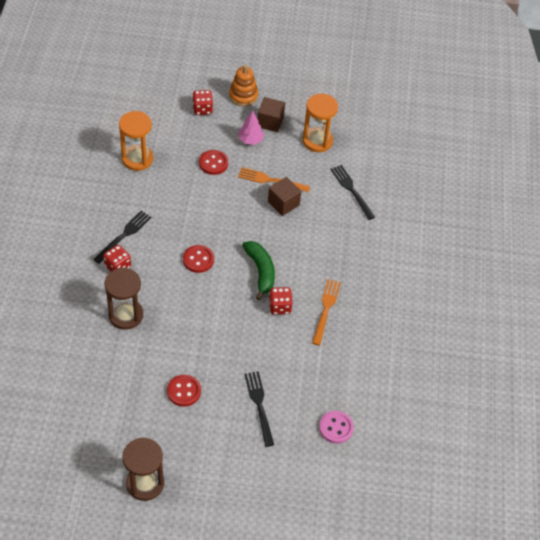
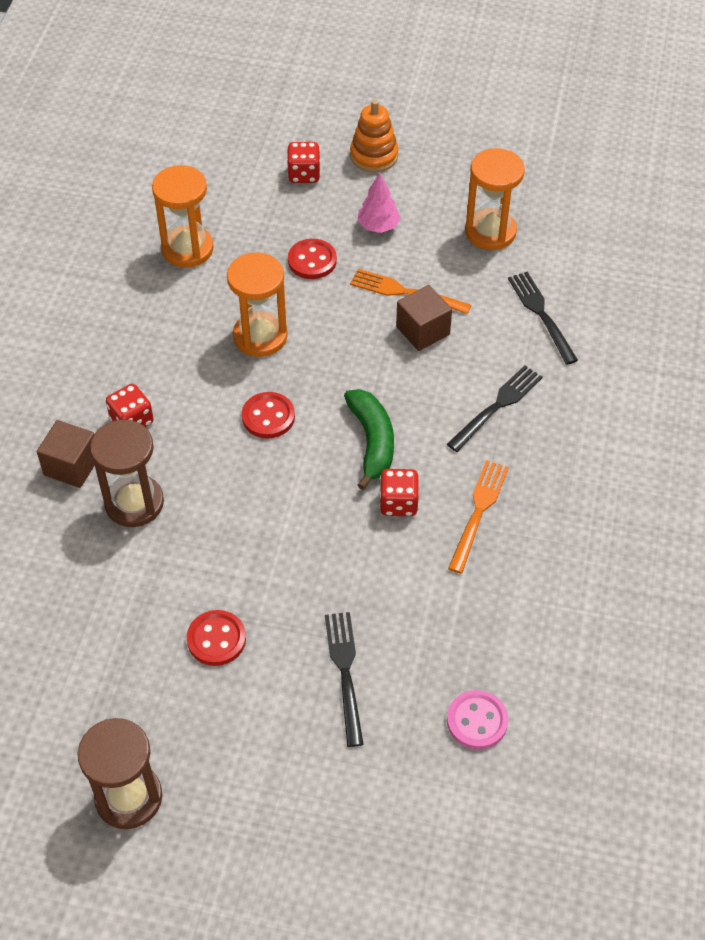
camera: 10 degrees right, 0 degrees up
(124, 235) = (148, 371): black fork -> black fork (497, 406)
(188, 211) = (260, 336): none -> orange hourglass
(270, 122) = (414, 198): brown cube -> brown cube (72, 466)

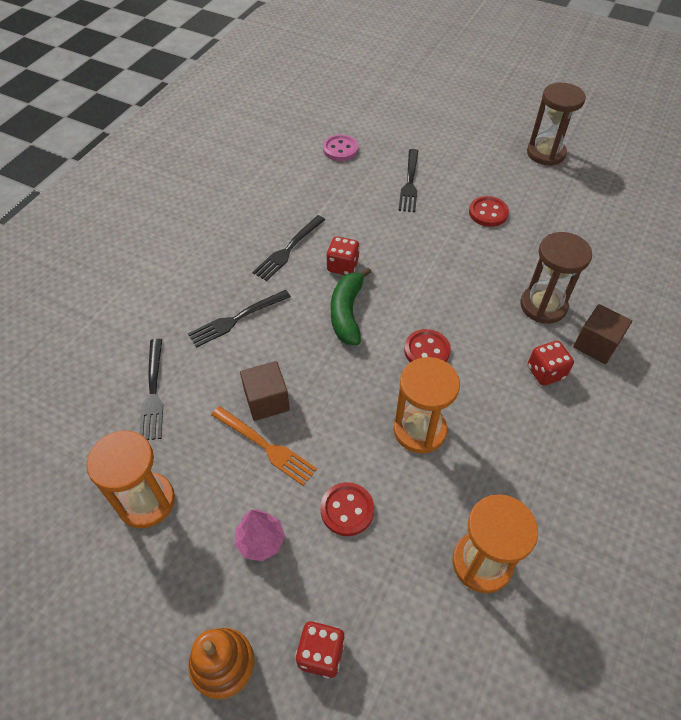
camera: 165 degrees left, 0 degrees up
(478, 512) = (288, 249): orange fork -> black fork

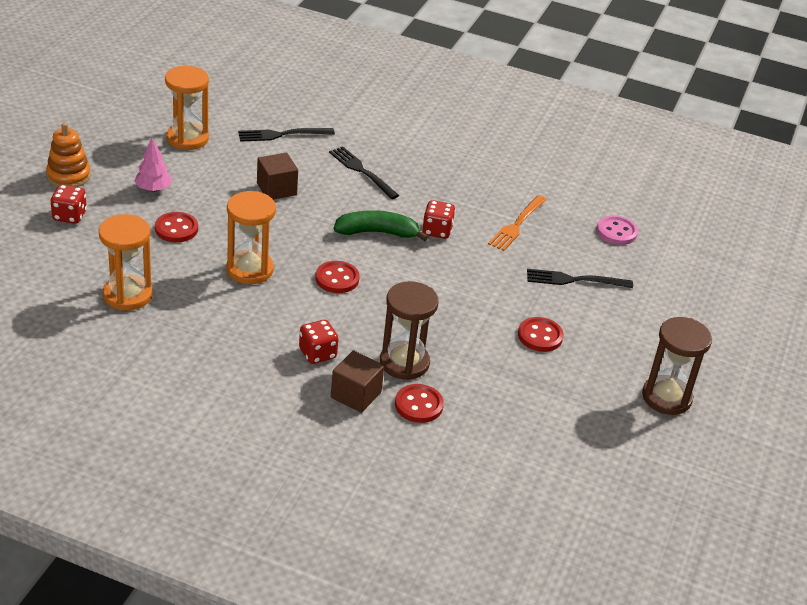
camera: 80 degrees right, 15 degrees down
(265, 446) = (233, 189): orange fork -> orange fork (517, 225)
(288, 249) = (453, 198): black fork -> none
(597, 300) = (418, 405): none -> red button

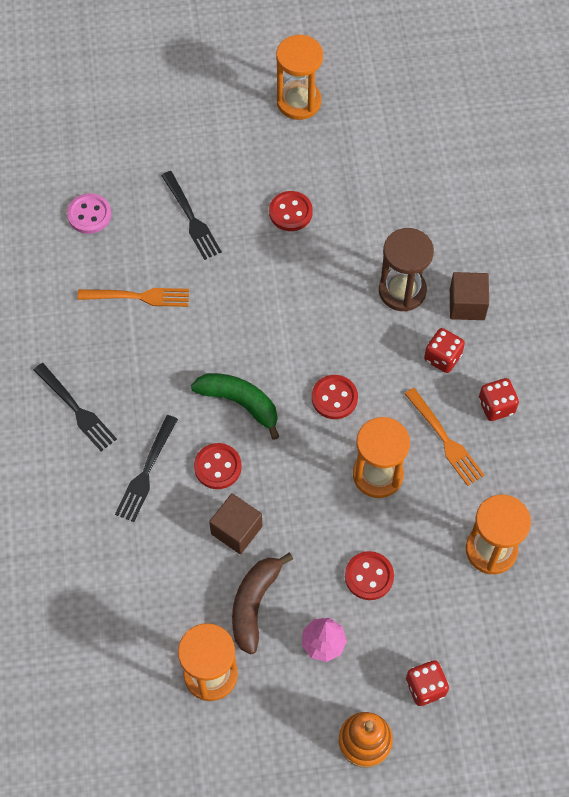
camera: 115 degrees left, 25 degrees up
(214, 174) = (254, 604): none -> brown banana
(242, 318) = (445, 439): none -> orange fork
(282, 135) = (133, 586): black fork -> black fork (76, 409)
(377, 232) = (240, 403): green banana -> green banana turned 150 degrees clockwise
(418, 405) = (442, 257): red button -> red button (217, 467)
(437, 231) = (199, 356): red dice -> red dice (496, 406)
(666, 397) = (298, 102): brown hourglass -> orange hourglass

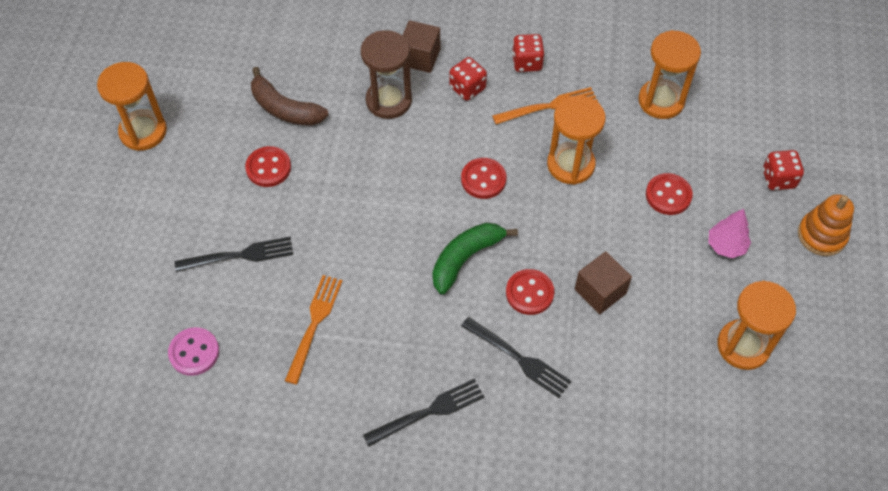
camera: 75 degrees left, 5 degrees down
(254, 604) = (678, 293): brown banana -> brown banana (285, 109)

